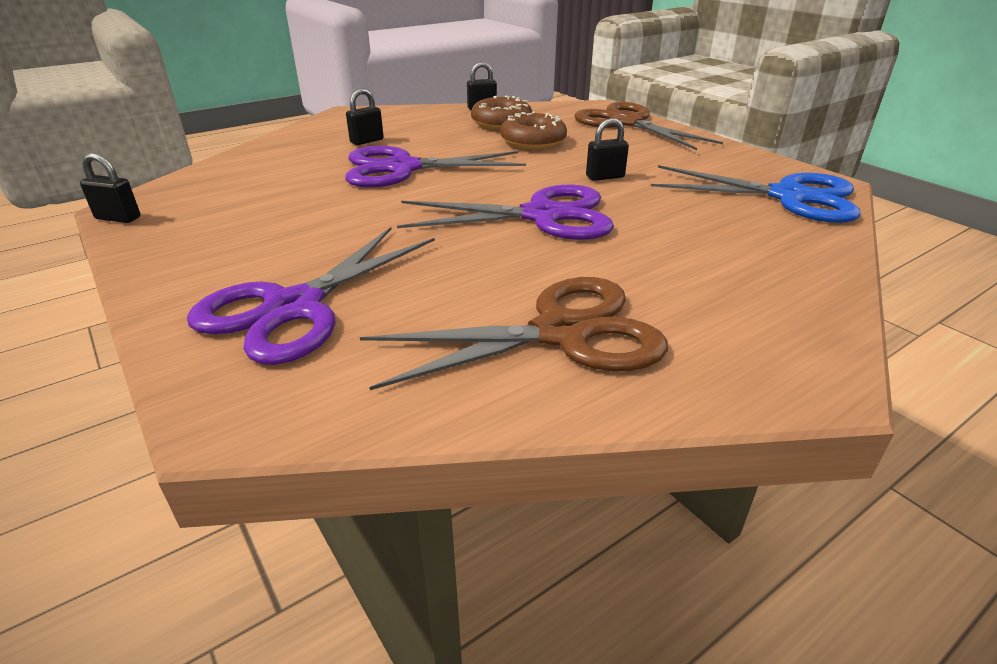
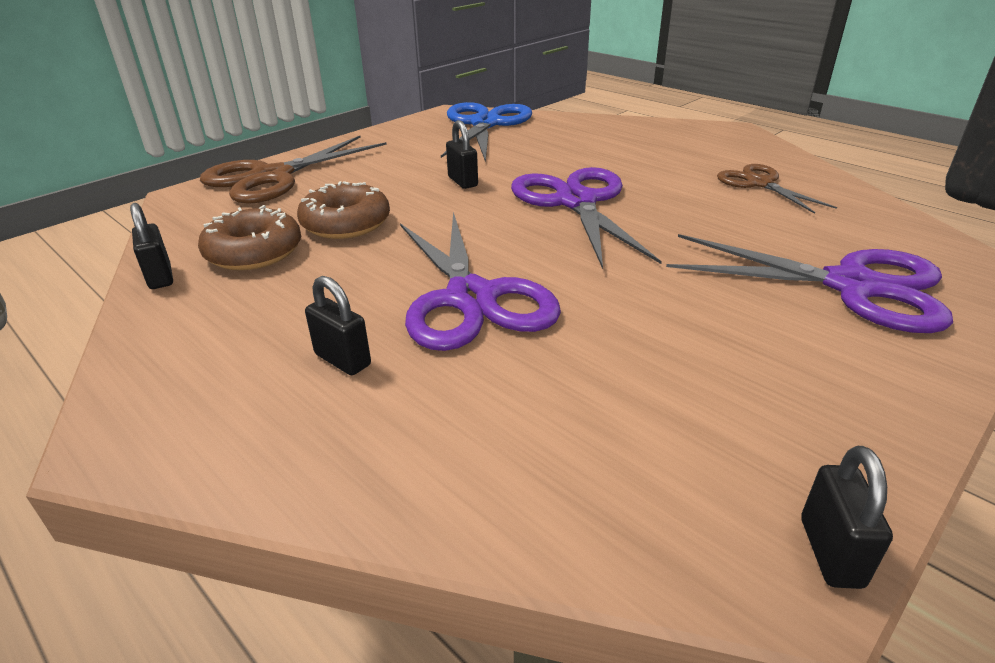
camera: 100 degrees left, 0 degrees up
(562, 333) = (759, 183): brown scissors -> brown scissors, size x0.59

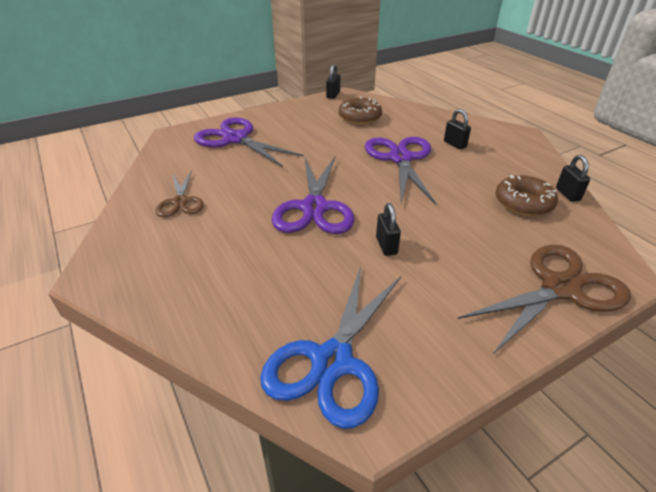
camera: 165 degrees left, 5 degrees up
(346, 223) = (472, 216): brown donut -> brown donut (359, 117)

